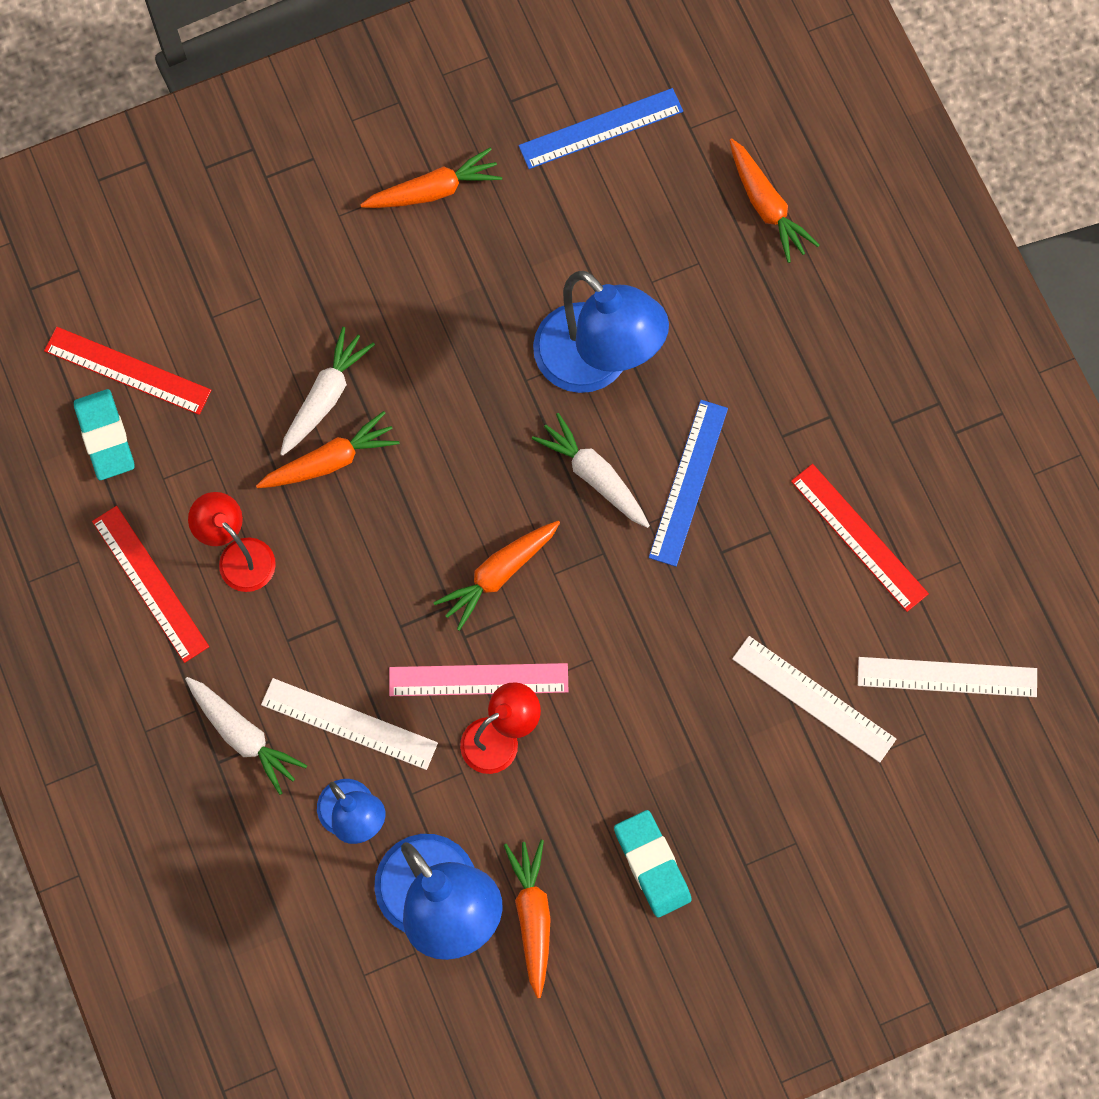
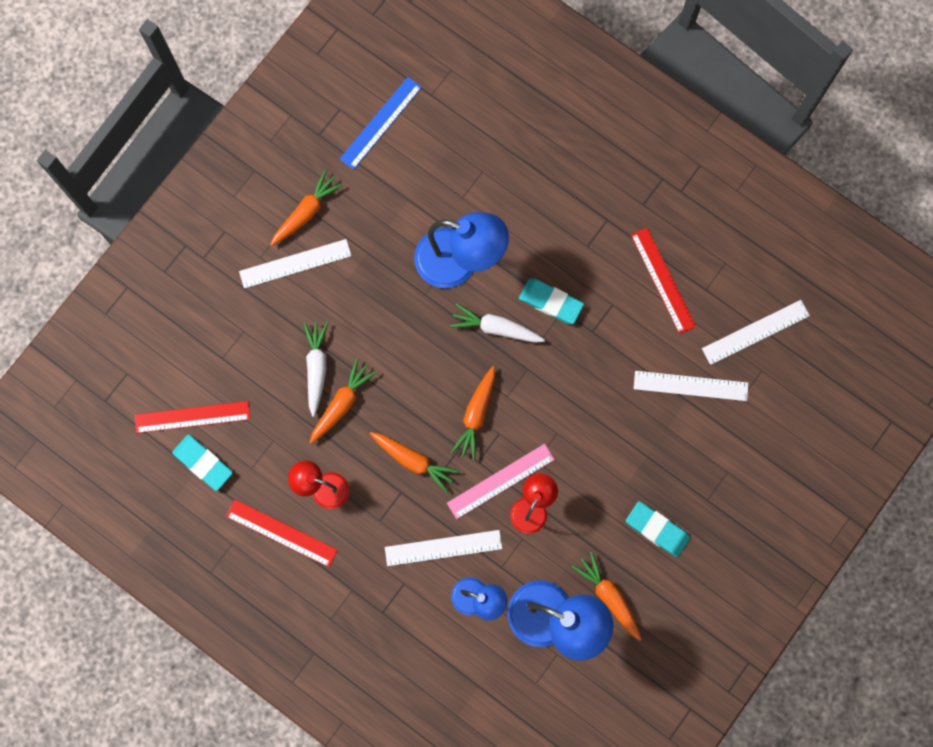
camera: 30 degrees left, 5 degrees up
(243, 736) = (387, 589): white carrot -> none
(379, 248) = (295, 263): none -> white ruler
(688, 482) = (551, 302): blue ruler -> turquoise eraser
(766, 206) = (501, 117): orange carrot -> orange carrot (413, 460)
(859, 537) = (663, 280): red ruler -> red ruler turned 45 degrees clockwise

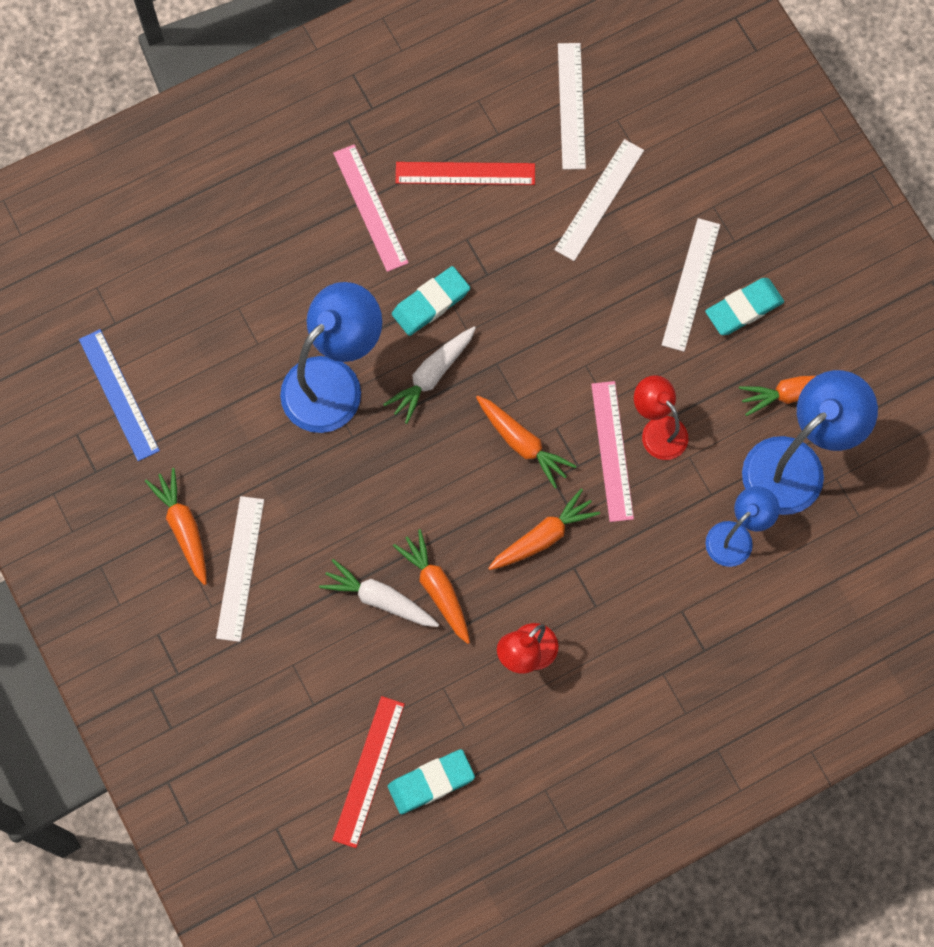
camera: 65 degrees left, 5 degrees down
(281, 533) = (559, 726): red ruler -> none
(443, 548) = (660, 548): white ruler -> white ruler (691, 284)
(603, 226) = (370, 207): none -> pink ruler

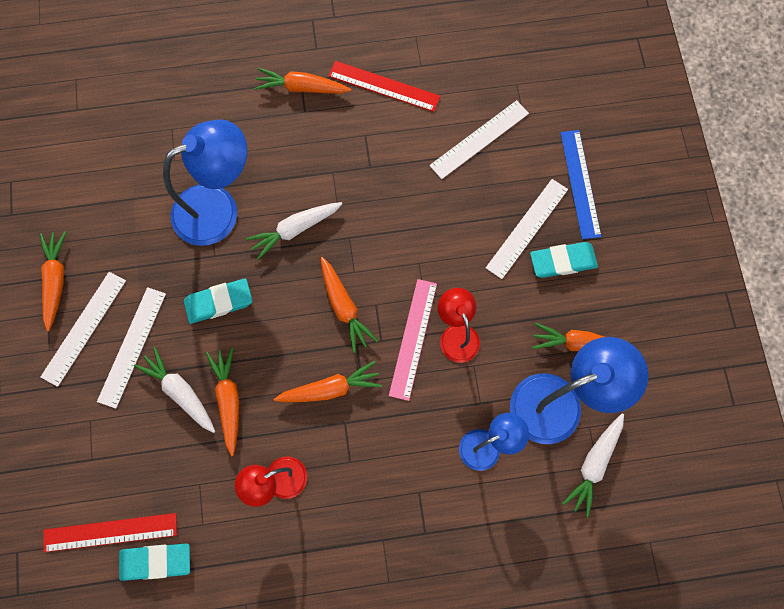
camera: 20 degrees right, 0 degrees up
(119, 394) = (55, 163): blue ruler -> blue ruler (580, 183)
(368, 771) = (110, 532): red ruler -> red ruler turned 45 degrees clockwise
(370, 207) = (302, 88): pink ruler -> orange carrot
(431, 303) = (317, 174): turquoise eraser -> turquoise eraser (219, 302)
(571, 106) = (485, 62): white ruler -> white ruler (132, 346)
(855, 516) = (594, 464): none -> white carrot

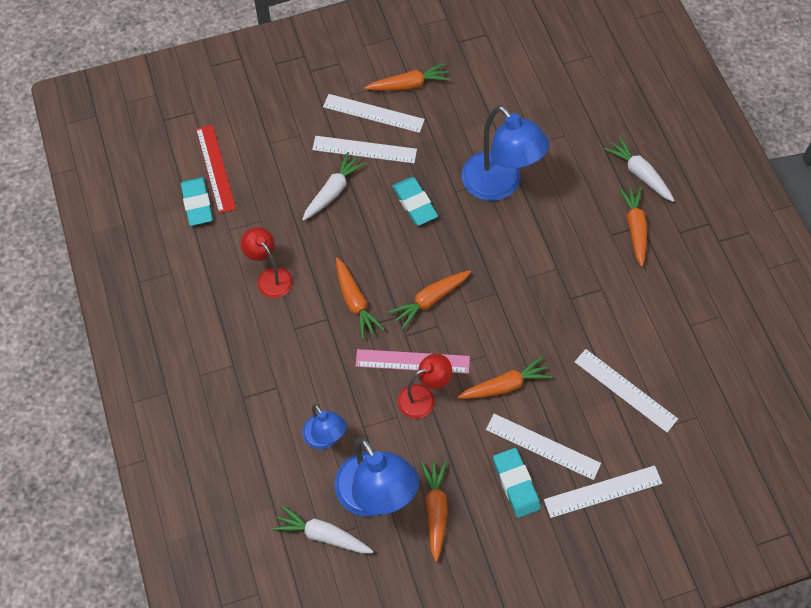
camera: 80 degrees right, 10 degrees down
(228, 400) = (332, 227): orange carrot -> orange carrot (505, 385)
(295, 230) = (493, 248): white carrot -> white carrot (639, 174)
(384, 86) = (657, 296): red ruler -> none
(580, 183) = (603, 491): blue ruler -> white ruler

